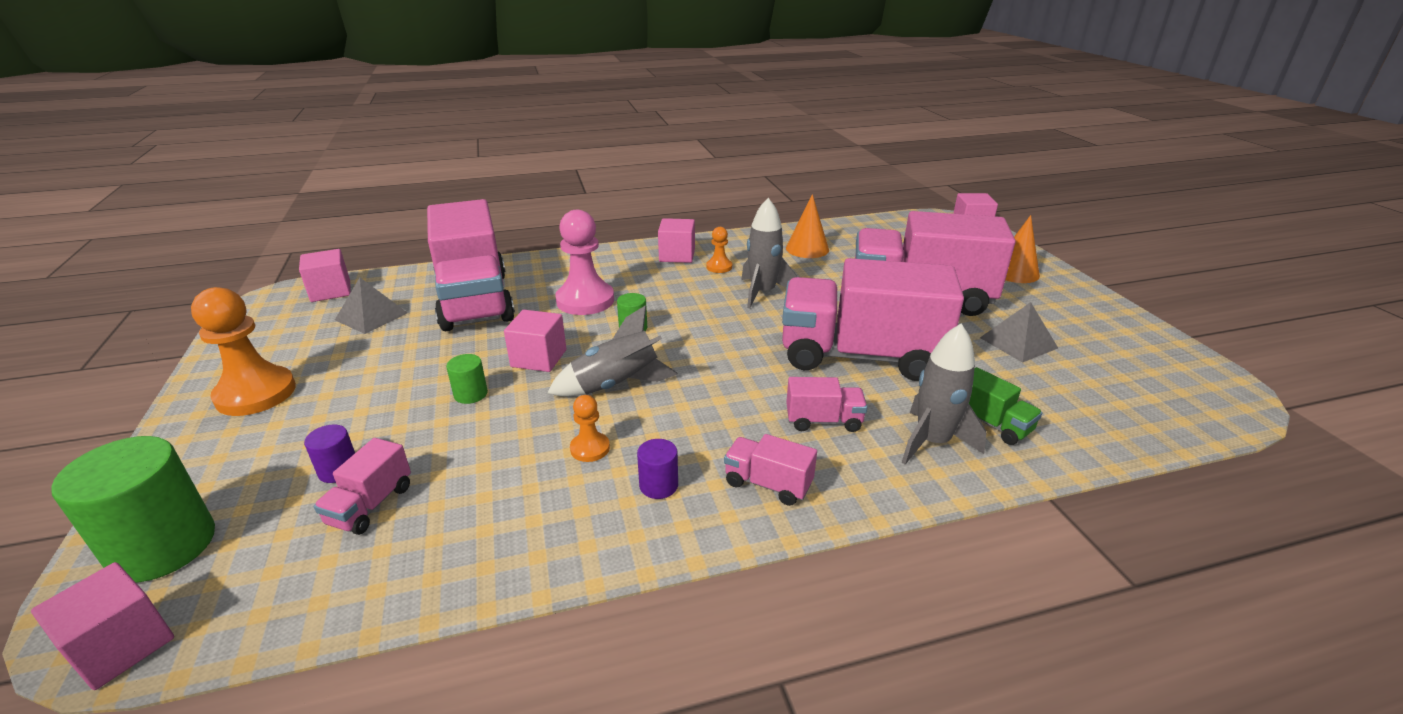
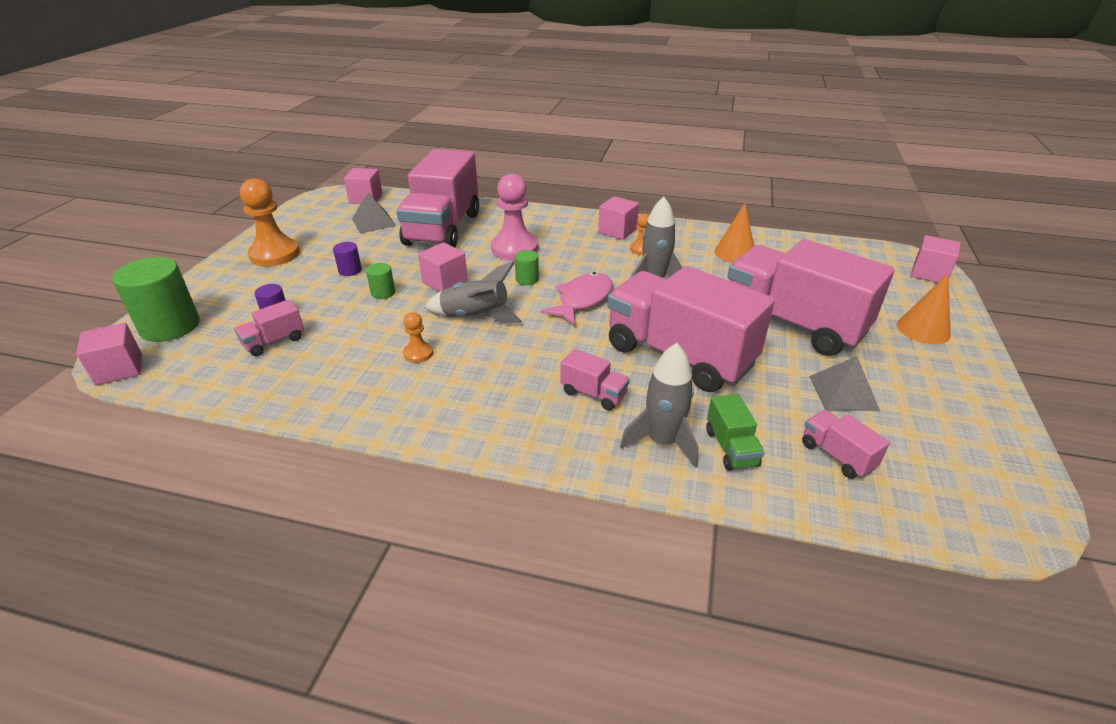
camera: 30 degrees right, 5 degrees up
(658, 485) = (436, 393): purple cylinder -> purple cylinder (350, 270)
(713, 331) = (582, 299): none -> pink fish
(768, 484) = (506, 421): pink truck -> pink truck (837, 455)

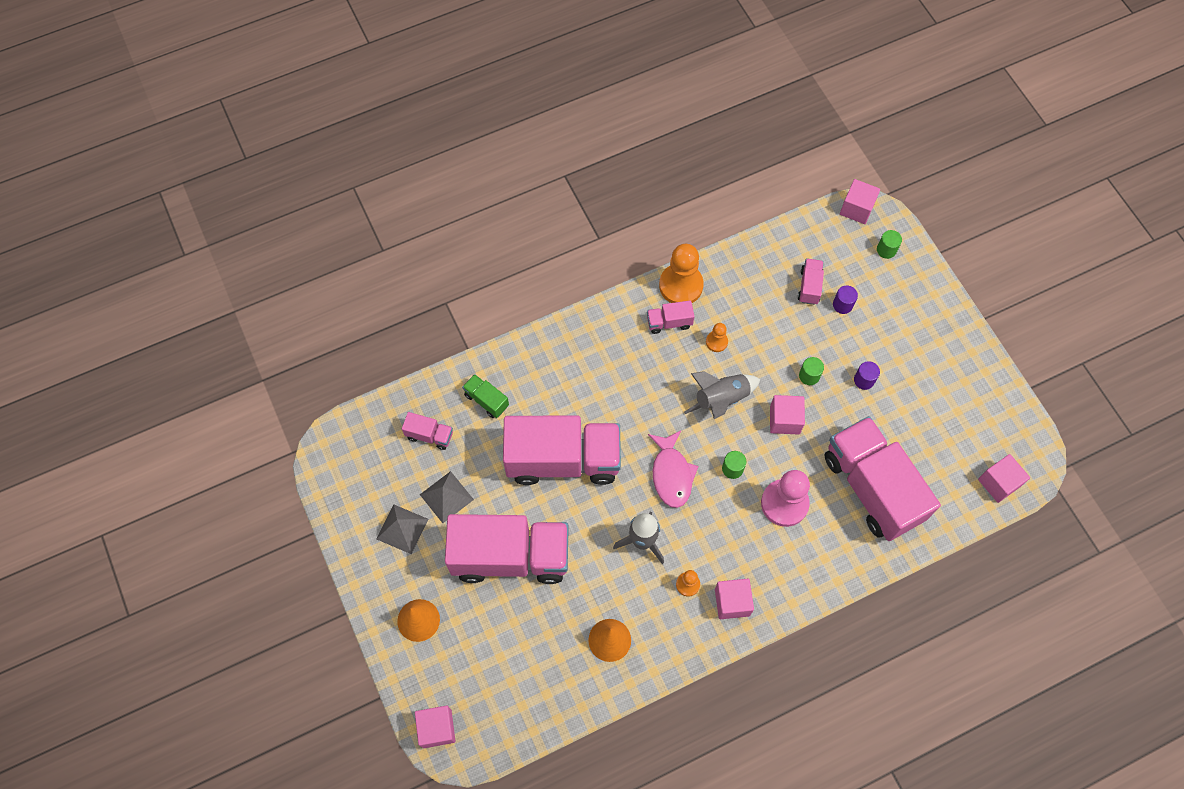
camera: 140 degrees right, 30 degrees up
(170, 326) = (886, 250): green cylinder -> green cylinder, size x0.47
(275, 254) = (942, 354): orange pawn -> orange pawn (681, 285)
(373, 222) = (937, 452): grey pyramid -> grey pyramid (402, 529)
(594, 394) = (587, 386): pink truck -> pink truck (669, 322)
(662, 441) = (524, 378): grey rocket -> none

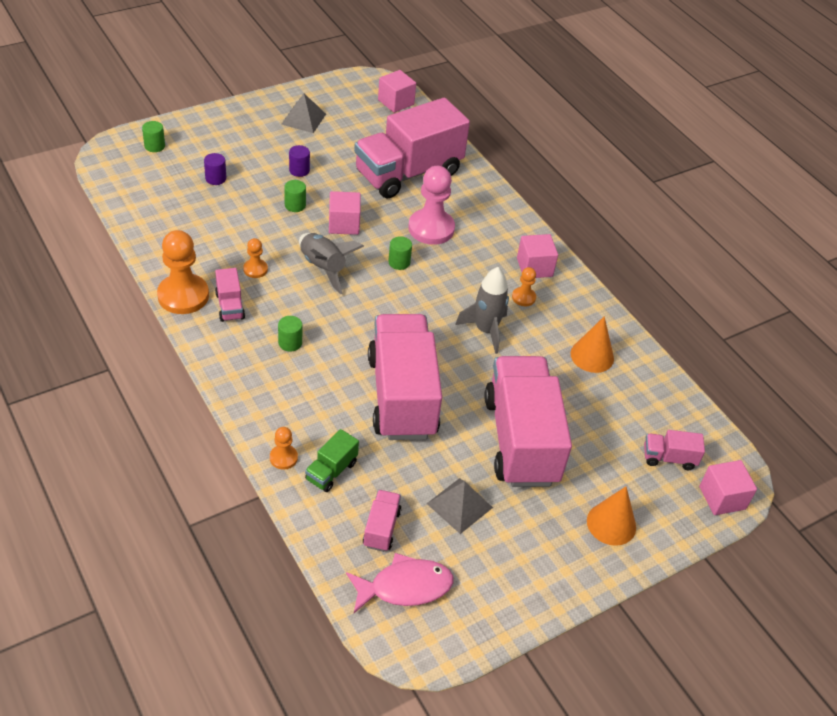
camera: 100 degrees left, 20 degrees down
(402, 529) = (506, 549): grey pyramid -> grey pyramid (303, 119)
(501, 365) = (283, 458): none -> orange pawn
(625, 370) = (290, 343): none -> green cylinder
(671, 474) = (409, 307): pink fish -> pink fish (405, 587)
(809, 286) = (192, 199): pink truck -> pink truck (669, 458)
(856, 209) = (102, 162): pink cube -> none

